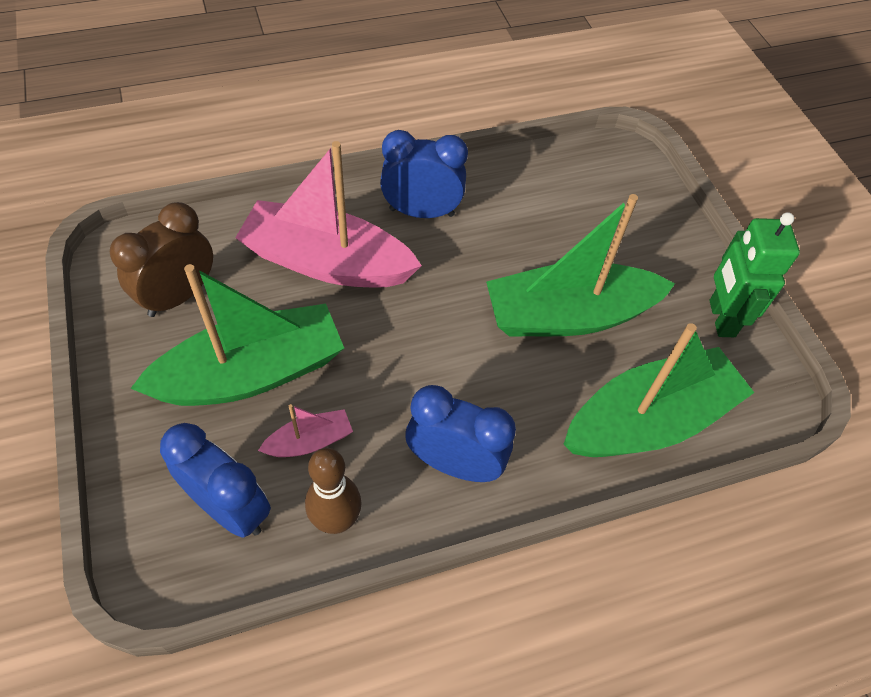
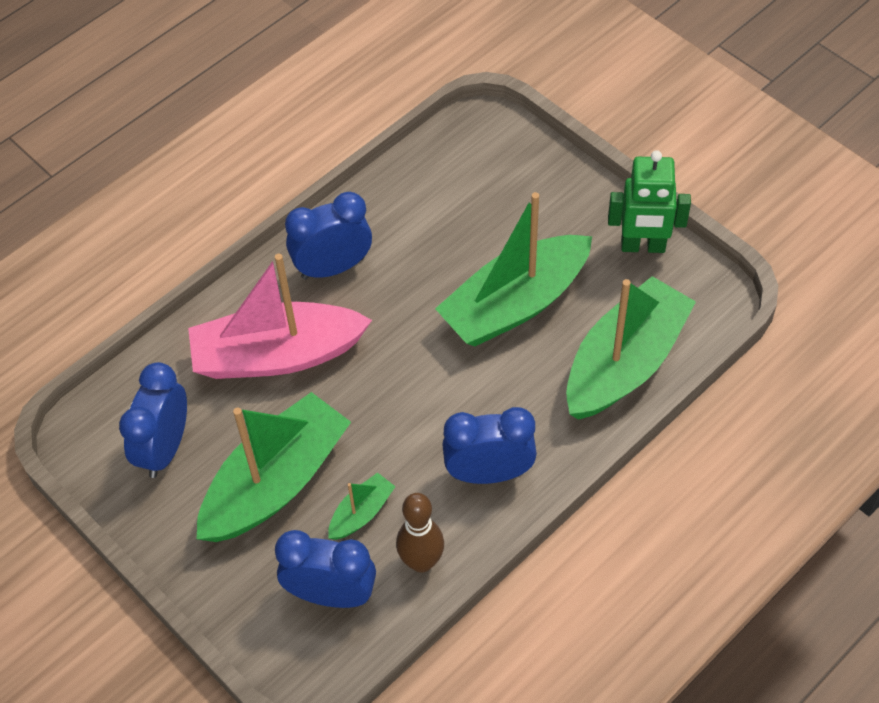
camera: 20 degrees left, 0 degrees up
(178, 296) = (165, 448): brown clock -> blue clock
(309, 441) = (361, 513): pink boat -> green boat
(721, 318) = (643, 246): green robot -> green robot turned 60 degrees counterclockwise

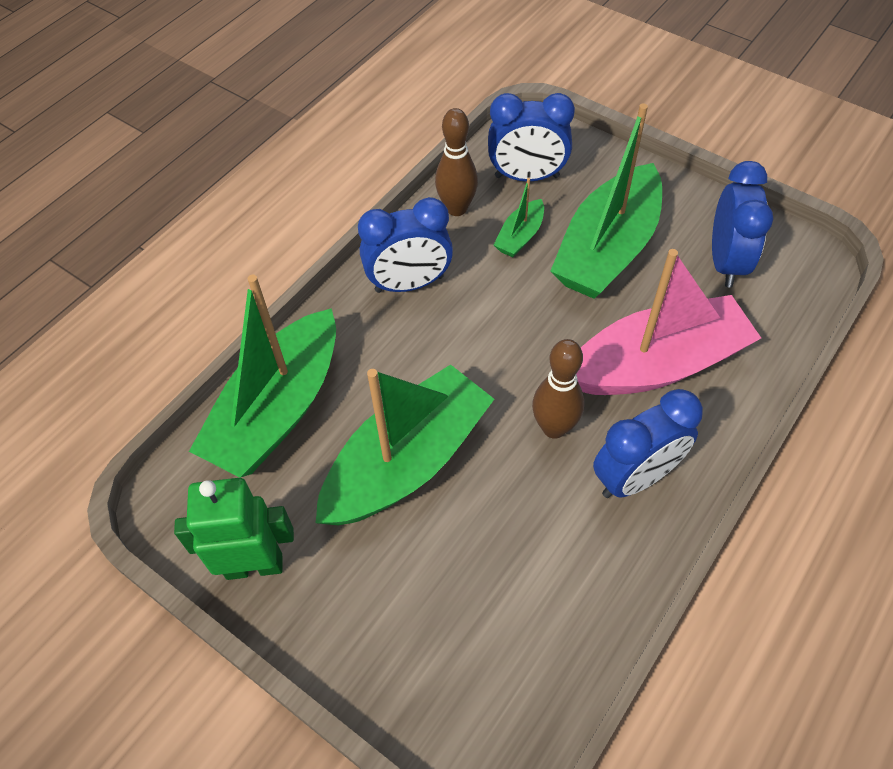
camera: 170 degrees right, 0 degrees up
(386, 314) = (554, 428): none -> brown bowling pin

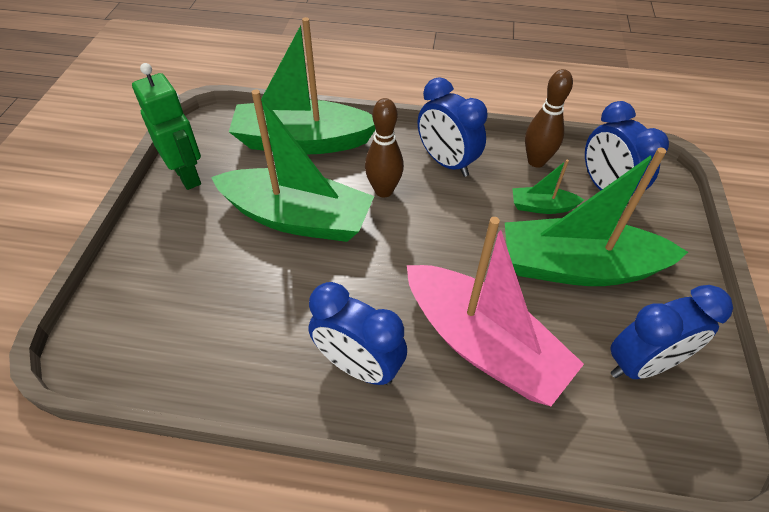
camera: 60 degrees right, 5 degrees down
(554, 428) = (374, 293): brown bowling pin -> brown bowling pin (383, 190)

